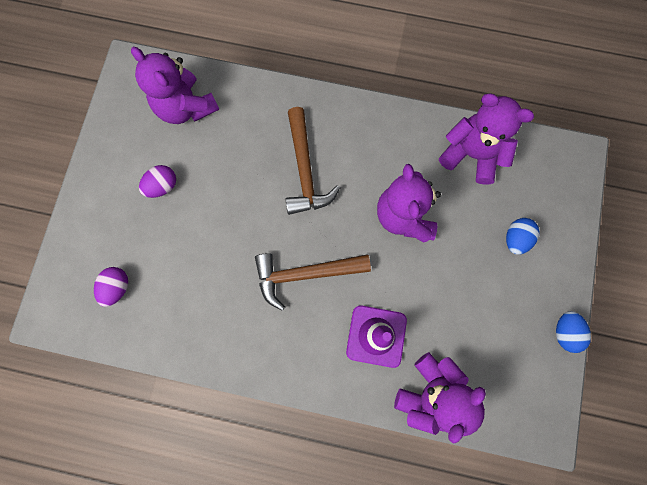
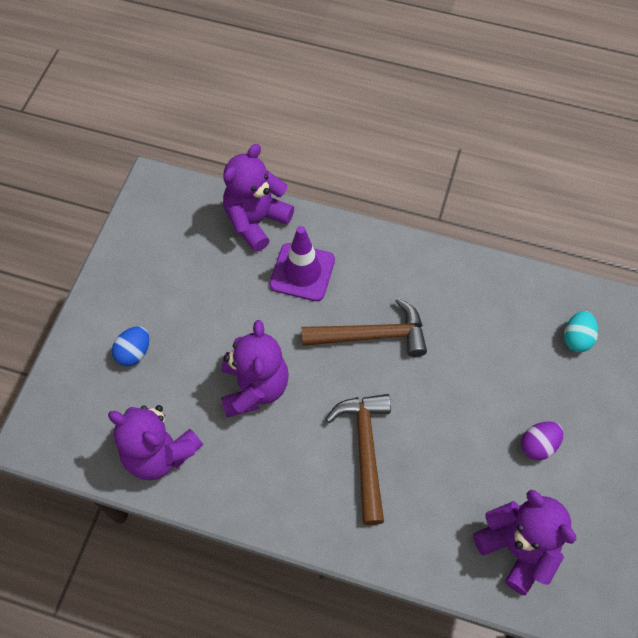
camera: 175 degrees left, 15 degrees down
(117, 287) = (576, 338): purple egg -> turquoise egg
(564, 332) = (110, 261): blue egg -> none

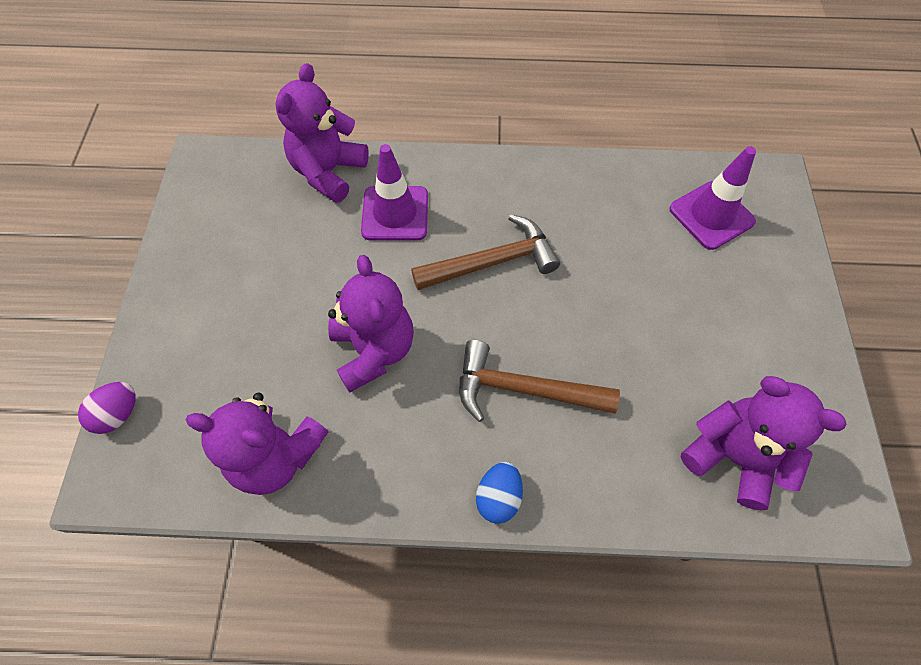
camera: 15 degrees left, 0 degrees up
(134, 353) = (218, 345): blue egg -> blue egg (498, 497)
(365, 450) = (523, 389): brown hammer -> brown hammer turned 60 degrees counterclockwise
(538, 445) = (713, 335): purple egg -> purple egg (118, 414)
(576, 338) = (711, 215): turquoise egg -> purple traffic cone

